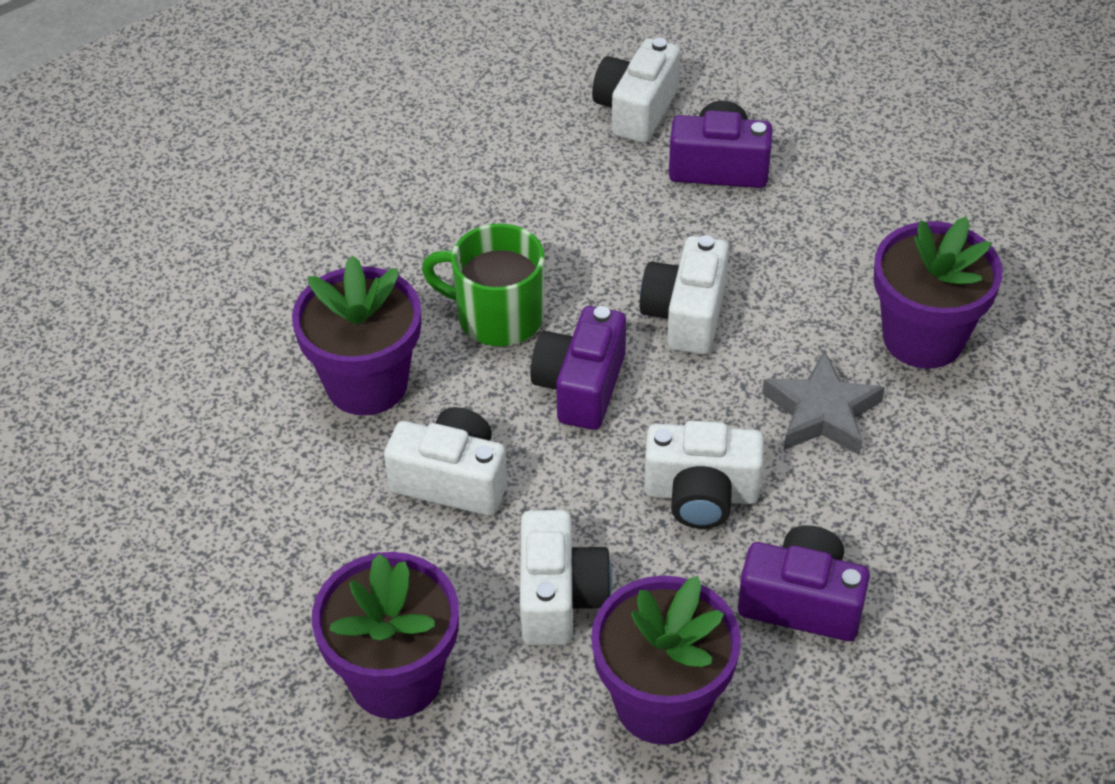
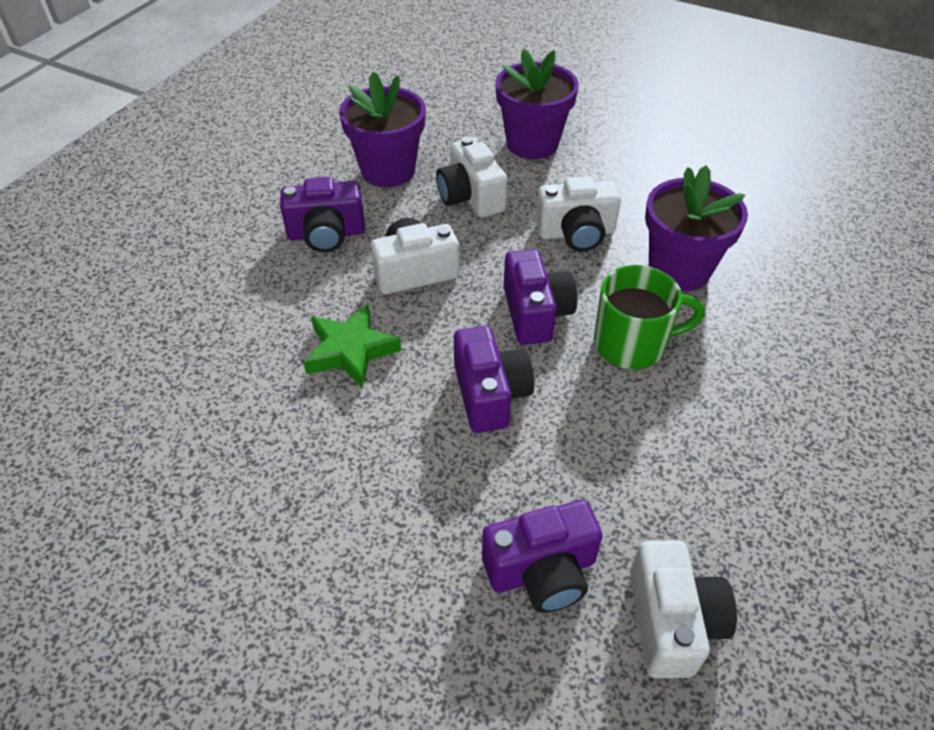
camera: 155 degrees right, 0 degrees up
(686, 315) = (490, 394): white camera -> purple camera
(821, 412) = (350, 350): grey star -> green star
(923, 338) = (283, 440): purple flower pot -> none

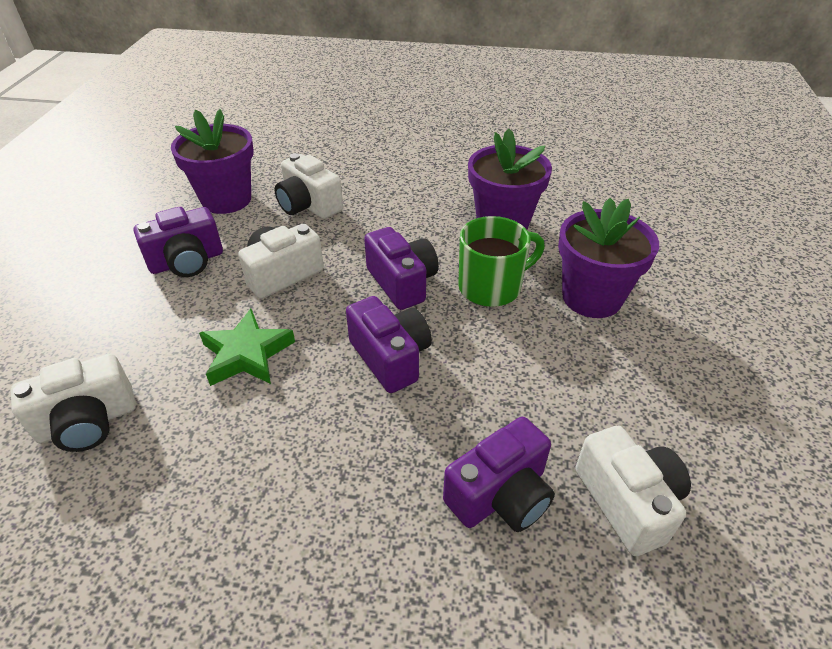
camera: 20 degrees left, 5 degrees down
(532, 143) = (344, 156): purple flower pot -> purple flower pot (592, 297)
(576, 233) = (409, 214): white camera -> white camera (88, 422)

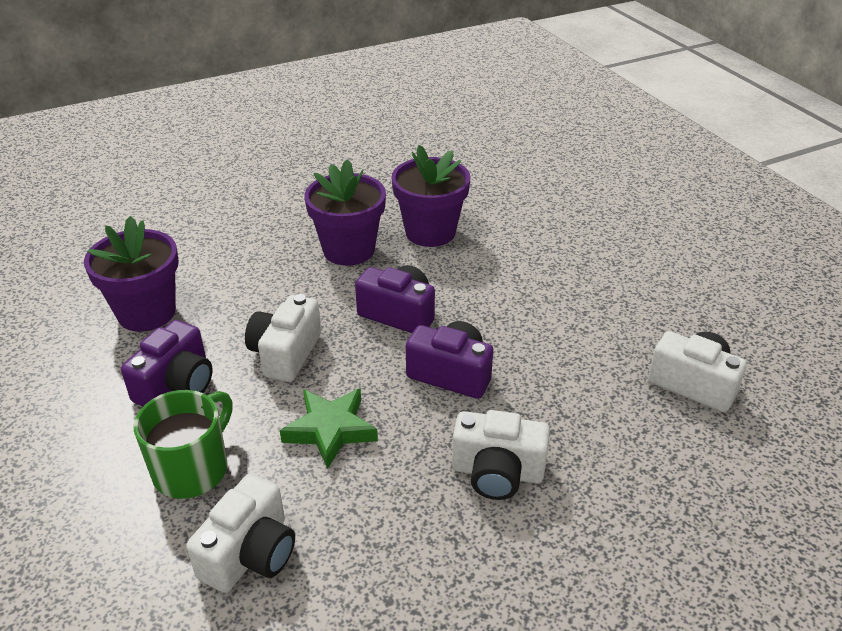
camera: 35 degrees left, 5 degrees down
(309, 205) = (240, 285): white camera -> white camera (497, 472)
(491, 287) = (472, 286): green mug -> green mug (192, 469)
(500, 495) = (619, 423): purple camera -> none
(592, 297) = (551, 262): purple flower pot -> purple flower pot (349, 250)

